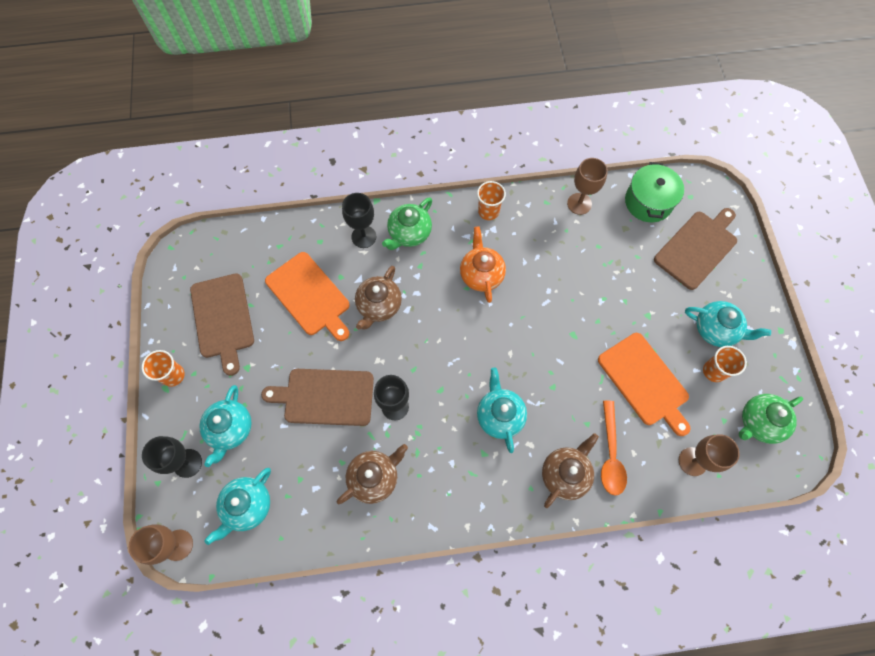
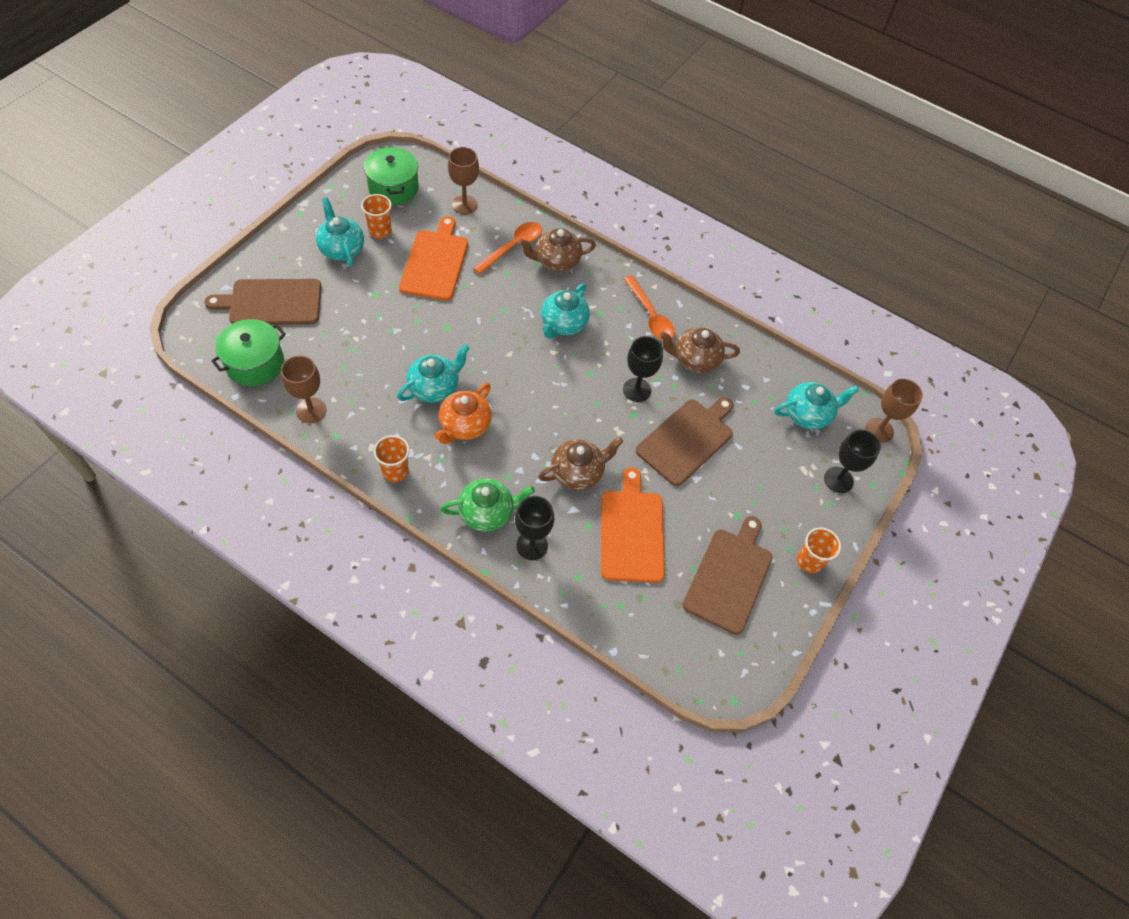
camera: 145 degrees left, 10 degrees down
(230, 429) = (785, 477): turquoise teapot -> turquoise teapot (434, 387)
(325, 397) = (687, 439): brown cutting board -> brown cutting board turned 90 degrees counterclockwise
(444, 489) = (650, 315): none -> orange spoon
(759, 422) = (393, 188): green teapot -> green pot

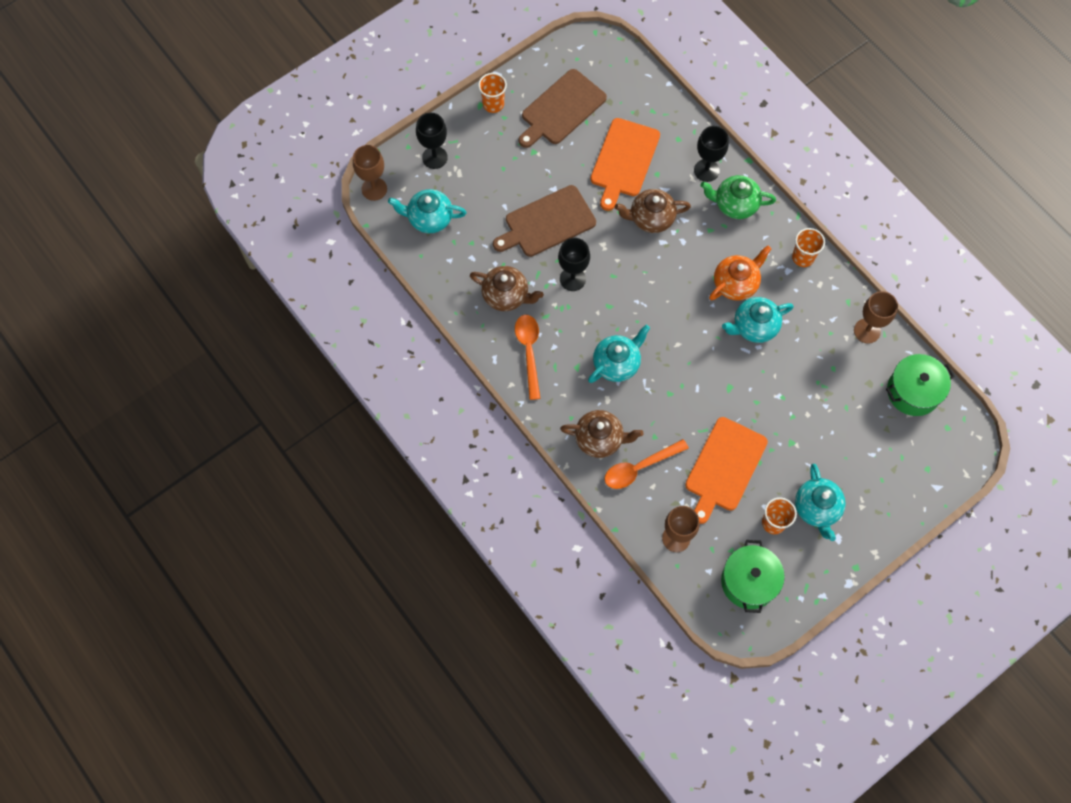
camera: 155 degrees left, 10 degrees up
(271, 302) = (893, 457): brown cutting board -> none

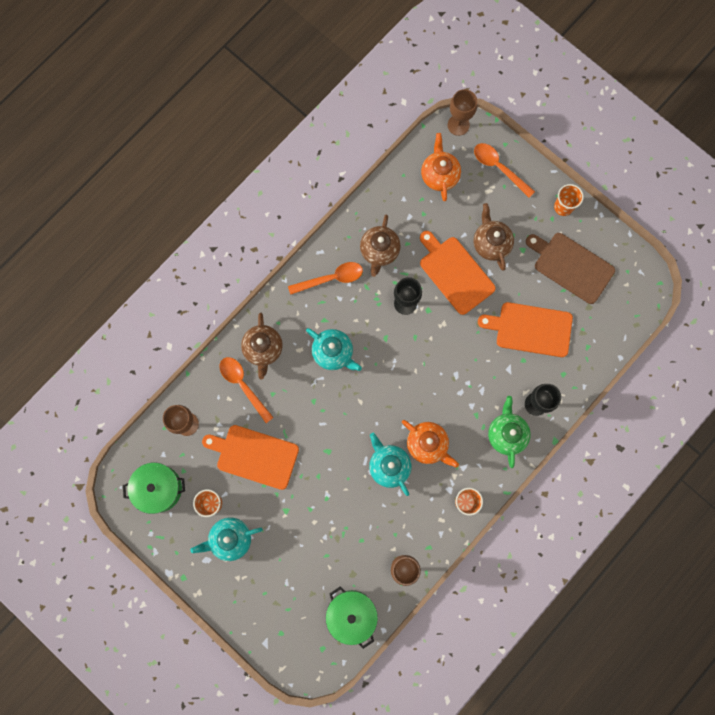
camera: 80 degrees right, 10 degrees up
(429, 218) = (439, 175): turquoise teapot -> orange teapot
(434, 157) = (499, 168): black goblet -> orange spoon
(547, 223) = (455, 273): brown cutting board -> orange cutting board
(651, 218) = (477, 361): brown teapot -> brown teapot (491, 243)

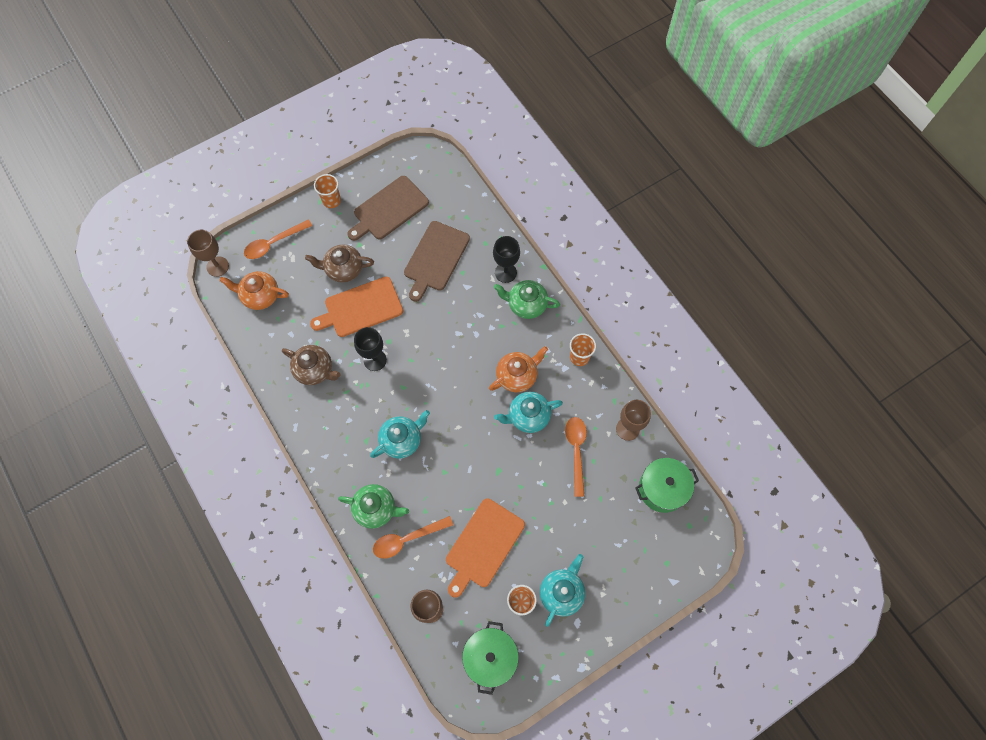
camera: 75 degrees left, 10 degrees down
(230, 539) = (561, 592): turquoise teapot -> turquoise teapot turned 150 degrees counterclockwise
(263, 349) = (376, 509): brown teapot -> green teapot
(331, 279) = (326, 423): orange spoon -> orange spoon (576, 451)
(530, 329) = (435, 258): orange cutting board -> brown cutting board

